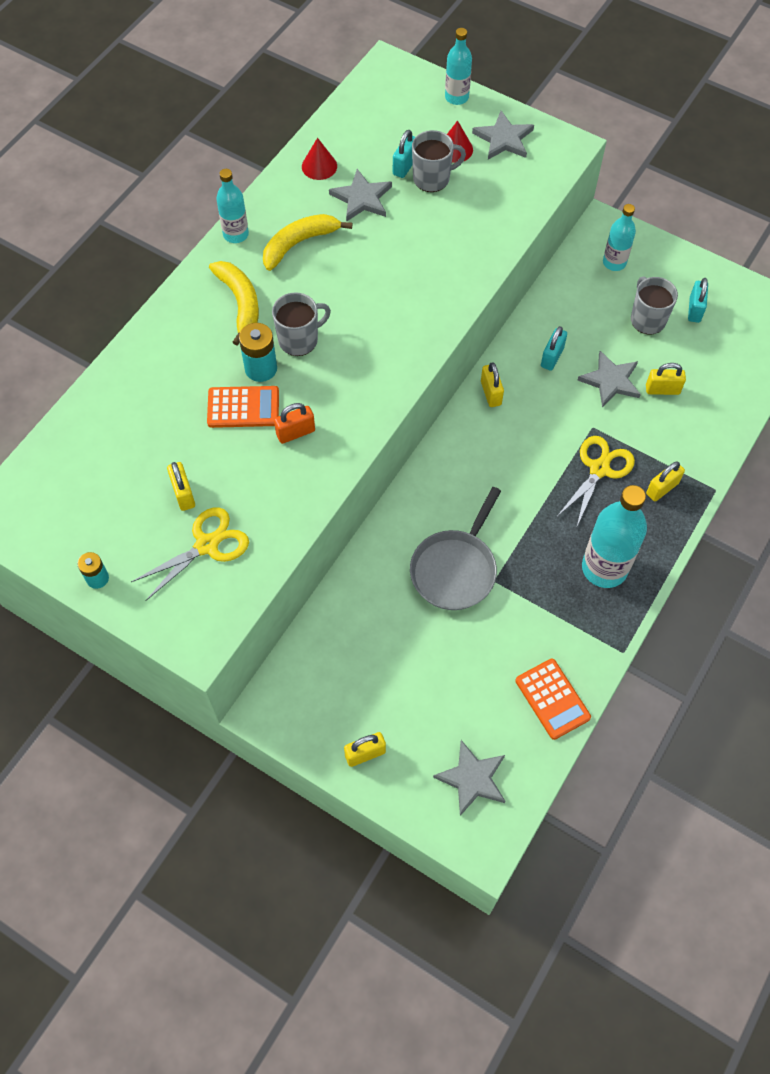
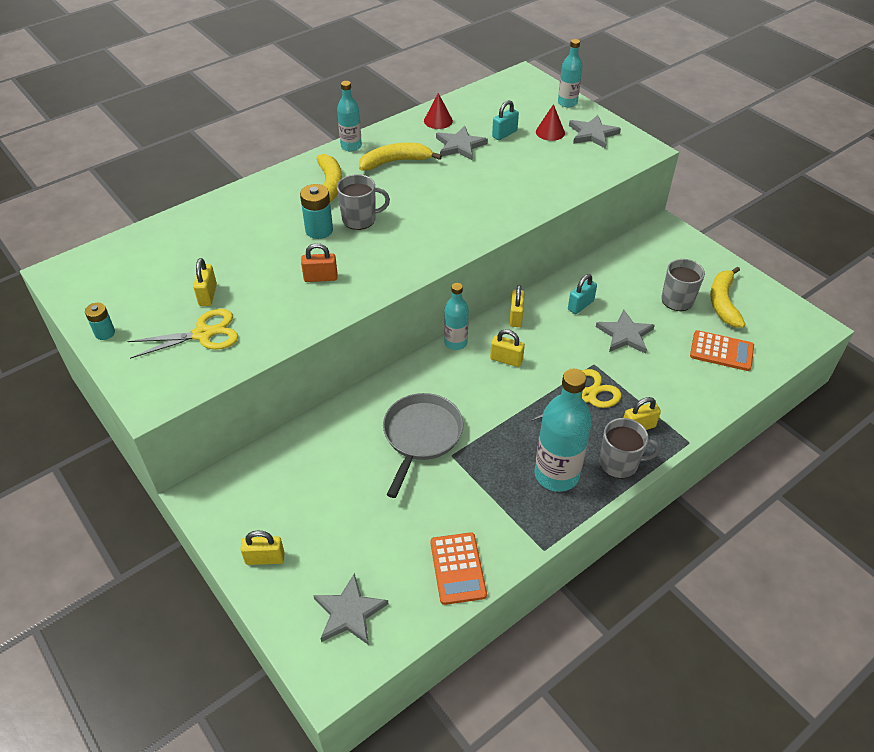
camera: 20 degrees right, 15 degrees down
(243, 407) = (290, 251): orange calculator -> orange calculator (721, 351)
(432, 178) = (522, 145): grey mug -> grey mug (619, 463)
(455, 569) = (421, 436): grey pan -> grey pan turned 150 degrees clockwise
(614, 262) = (664, 254): turquoise bottle -> turquoise bottle (455, 342)
(662, 389) = (669, 353): yellow padlock -> yellow padlock (506, 360)
(694, 310) = (723, 303): turquoise padlock -> yellow banana

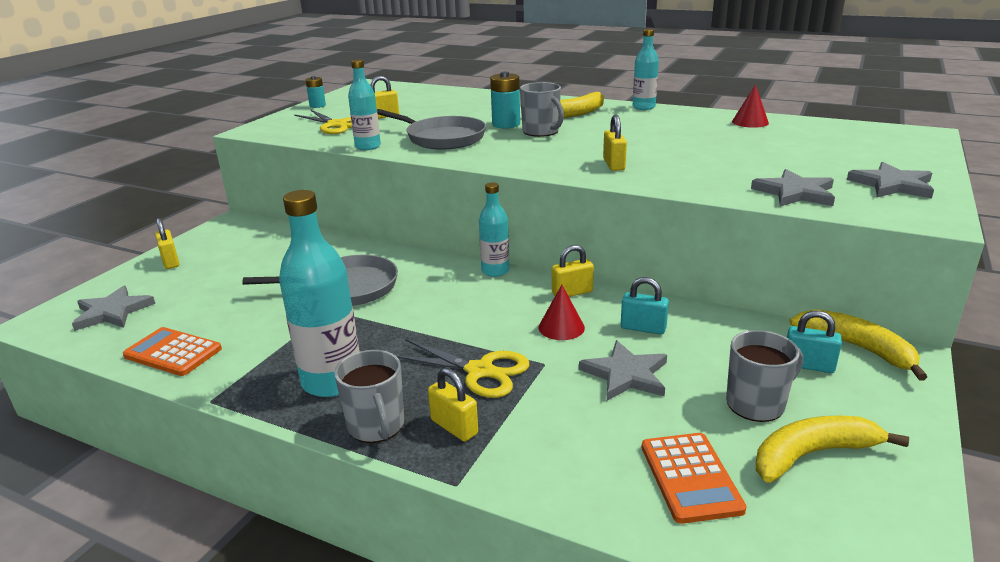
camera: 65 degrees right, 20 degrees down
(320, 278) = (442, 138): orange padlock -> grey pan
(395, 162) = (649, 123): yellow banana -> yellow banana (856, 347)
(458, 568) = (173, 352): orange calculator -> orange calculator turned 60 degrees clockwise
(460, 145) = (726, 137): grey star -> grey star (795, 193)
(504, 134) = (789, 148): turquoise padlock -> turquoise padlock (808, 365)
(506, 360) = (496, 304): yellow padlock -> yellow padlock (613, 165)
(550, 132) = (842, 165): red cone -> red cone (561, 327)
(567, 103) = (925, 161): turquoise bottle -> turquoise bottle (368, 146)

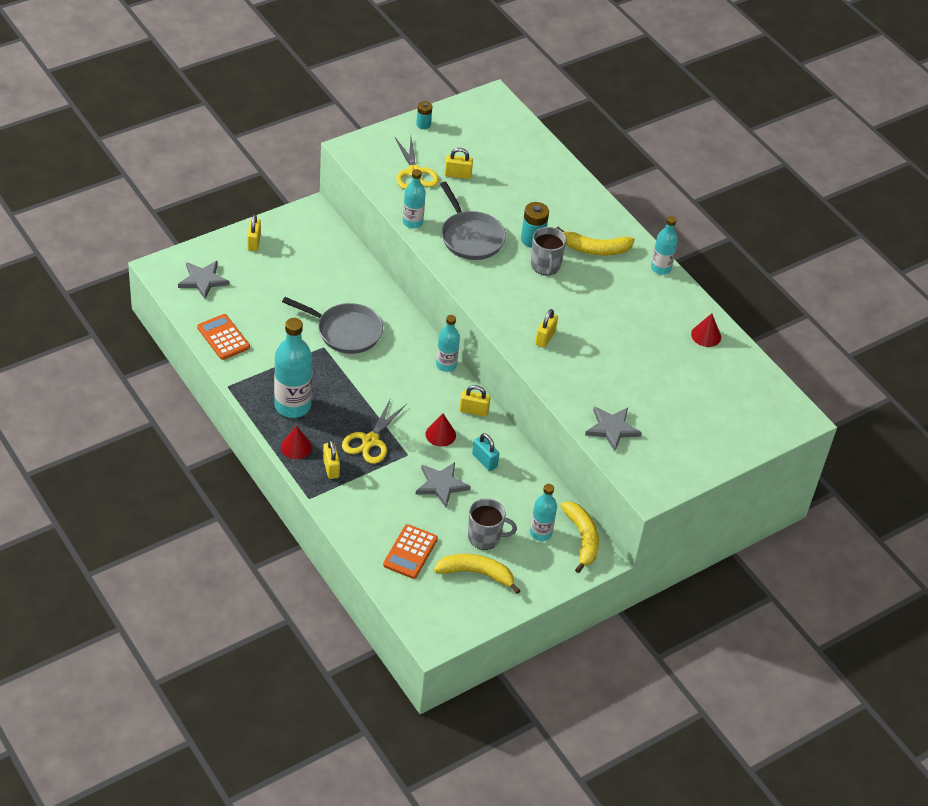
camera: 25 degrees right, 20 degrees up
(376, 426) = (296, 447): grey mug -> red cone
(480, 371) = (370, 441): yellow scissors -> yellow scissors turned 60 degrees clockwise
(808, 365) = (540, 533): turquoise padlock -> turquoise bottle
(892, 185) = (679, 454): grey star -> none

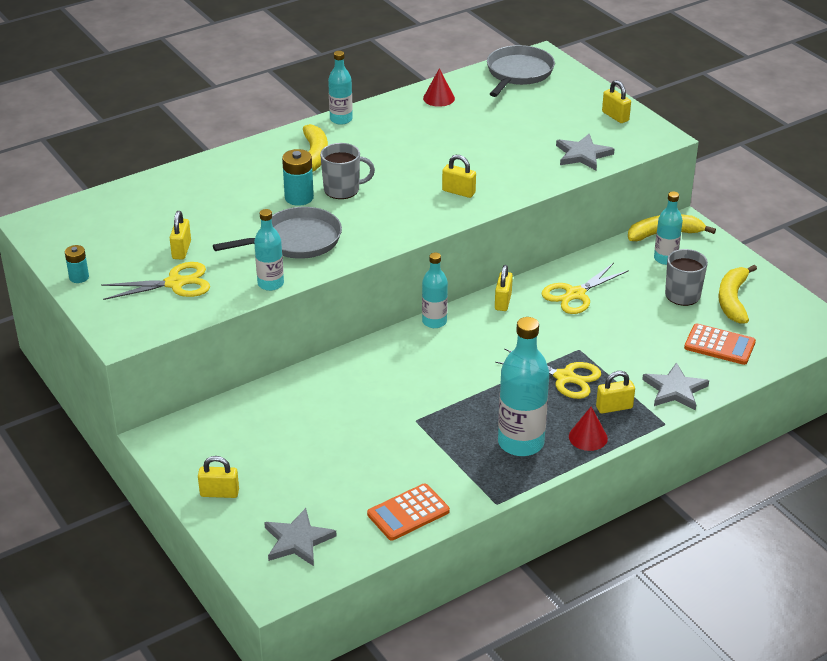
camera: 85 degrees left, 10 degrees down
(345, 331) = (386, 402): grey pan -> grey pan (518, 73)
(440, 434) = (543, 325): red cone -> none
(441, 485) = (618, 324): grey star -> grey star (675, 390)
(484, 460) = (575, 294): turquoise padlock -> yellow scissors
(685, 462) = (615, 116): none -> yellow padlock

